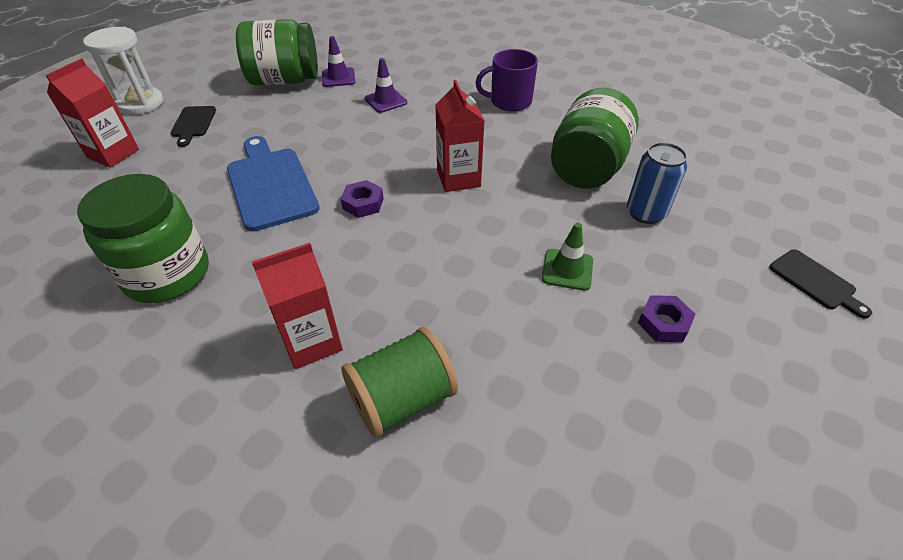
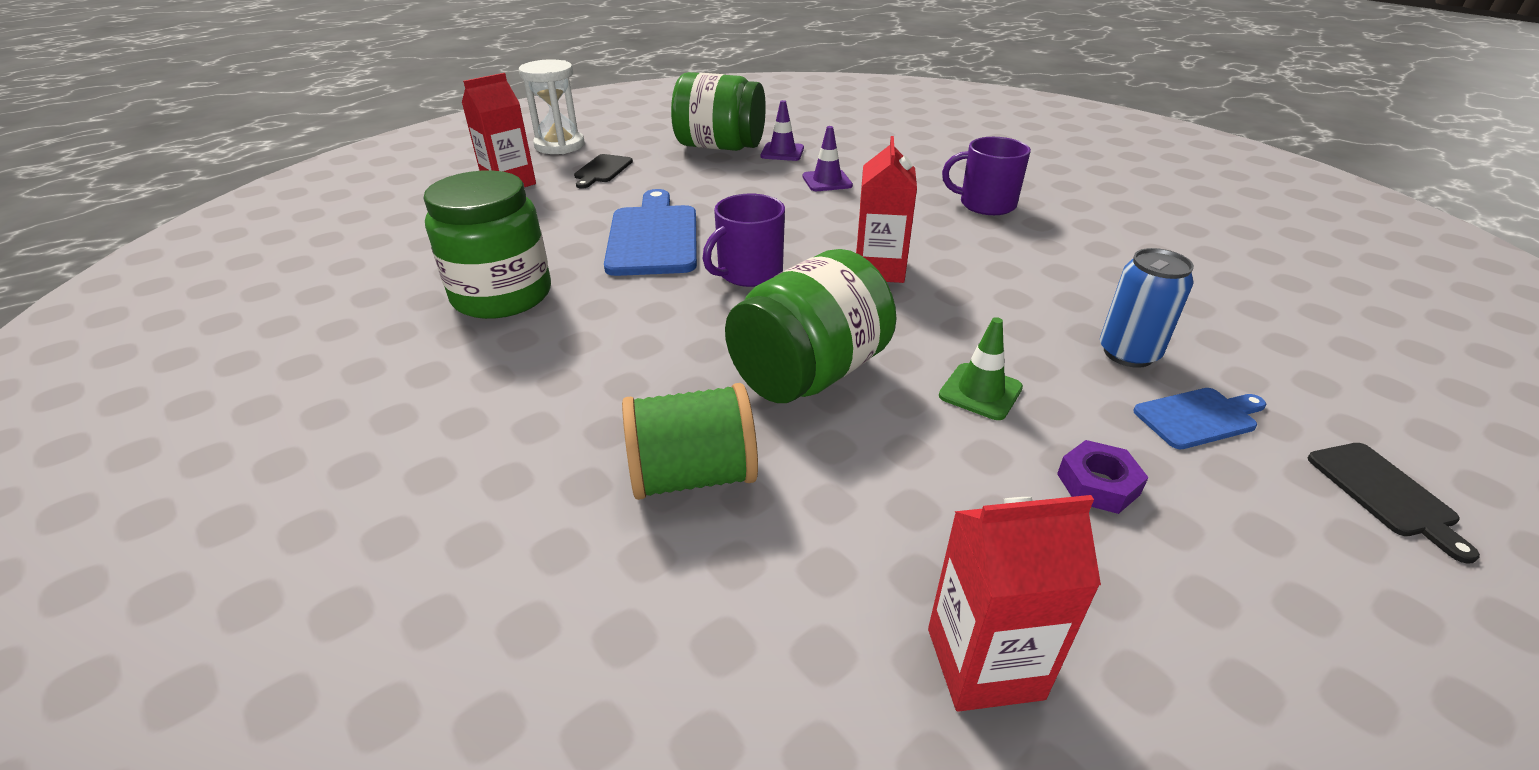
camera: 20 degrees right, 10 degrees down
(311, 342) = (618, 392): red carton -> red carton (984, 663)
(363, 203) = (748, 273): purple nut -> purple mug
(587, 168) = (1062, 289): green jar -> green jar (809, 374)
(702, 253) = (1198, 417): none -> blue cutting board

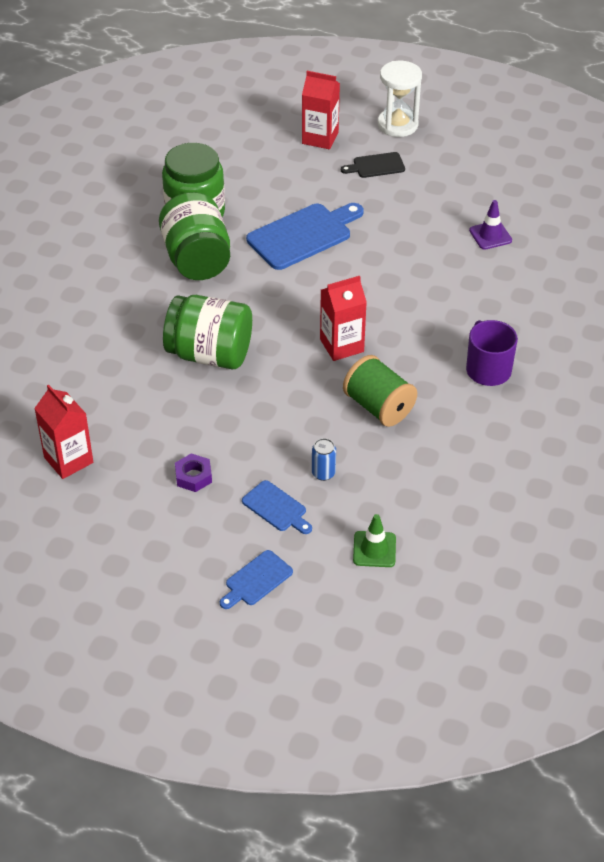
camera: 60 degrees right, 10 degrees up
(693, 476) = (110, 346): green spool -> green spool (379, 407)
(720, 147) = (470, 200): green jar -> green jar (197, 259)
(748, 273) = (292, 293): purple mug -> none
(827, 181) = (456, 277): purple traffic cone -> none
(980, 392) = (240, 421): green traffic cone -> green traffic cone (374, 549)
(1128, 353) = (323, 473): blue can -> blue can, size x0.63
(1385, 493) = (256, 580): black cutting board -> blue cutting board

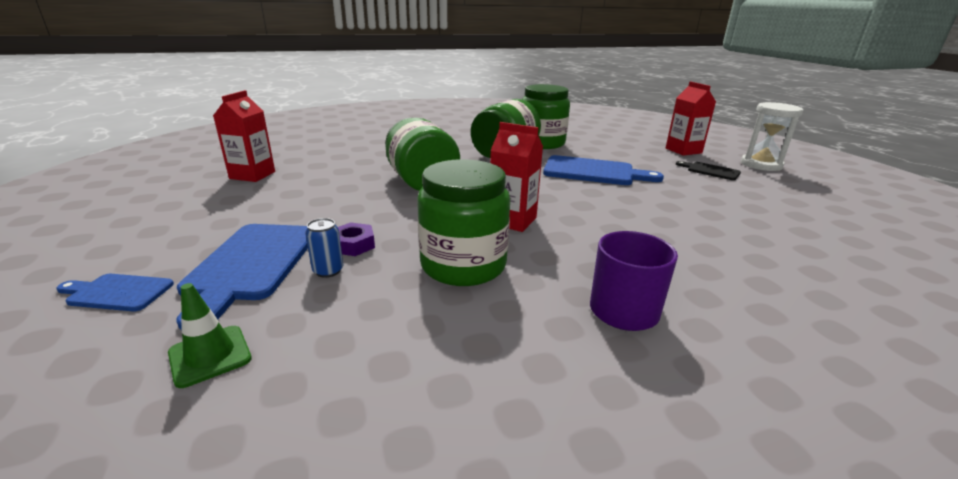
camera: 50 degrees right, 20 degrees down
(193, 476) = (269, 216): purple nut -> purple nut (353, 245)
(276, 508) = (251, 264): blue cutting board -> blue cutting board, size x1.87
(379, 407) = (463, 265): green spool -> green jar
(490, 235) = (777, 235): purple traffic cone -> none

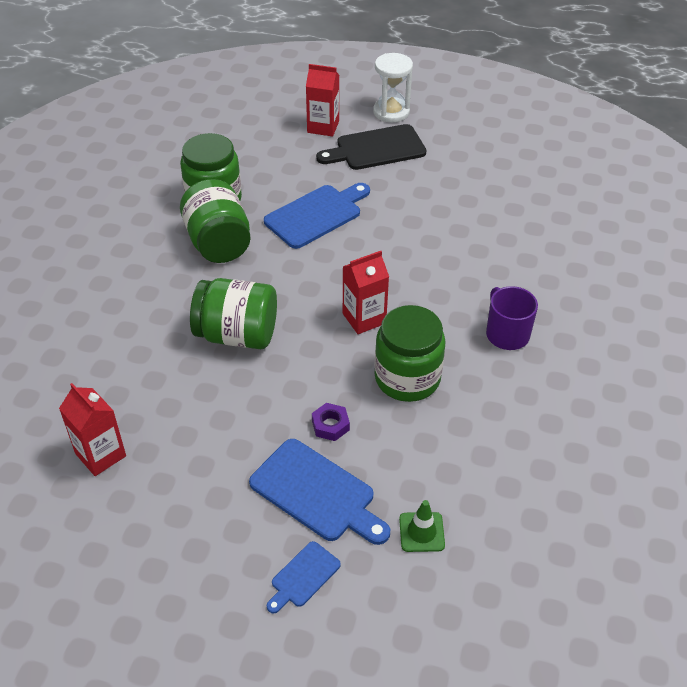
camera: 55 degrees left, 20 degrees up
(328, 271) = (360, 451): blue can -> none
(710, 171) = (376, 149): black cutting board -> black cutting board, size x1.87

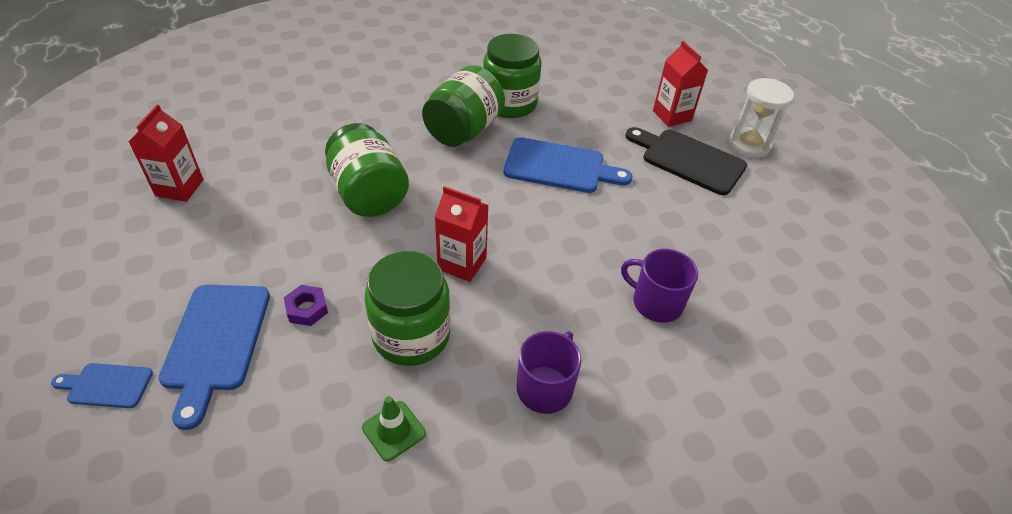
camera: 50 degrees right, 0 degrees up
(421, 532) = (210, 454): green traffic cone -> green traffic cone (394, 430)
(485, 244) = (655, 302): none -> purple mug

